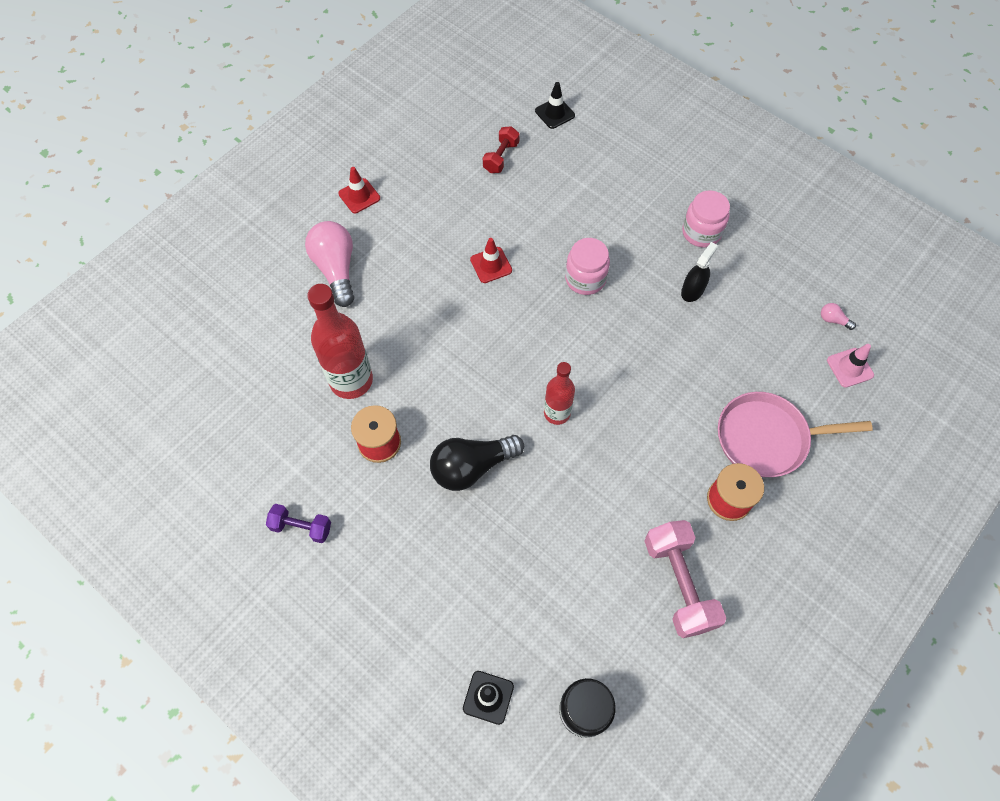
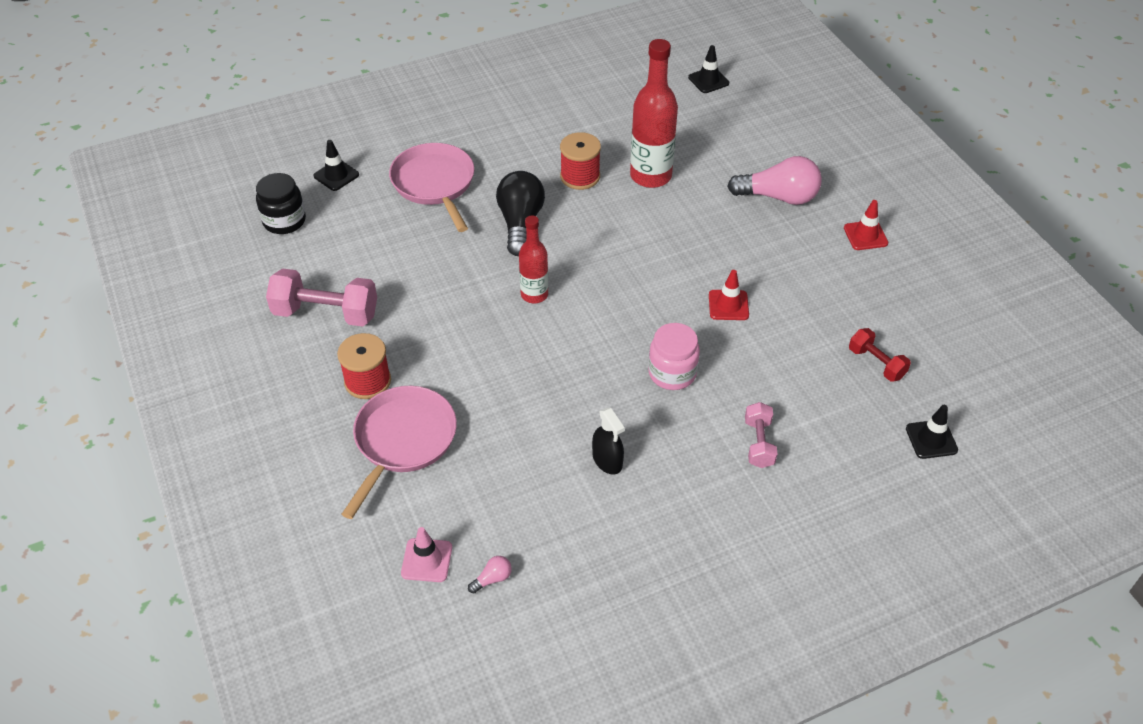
camera: 115 degrees right, 15 degrees down
(171, 383) = (708, 80): none -> black traffic cone
(301, 527) = (536, 118): purple dumbbell -> none
(453, 579) = (434, 184): none -> pink pan
(618, 205) = (758, 443): none -> pink dumbbell
(701, 232) = (681, 507): pink jar -> none

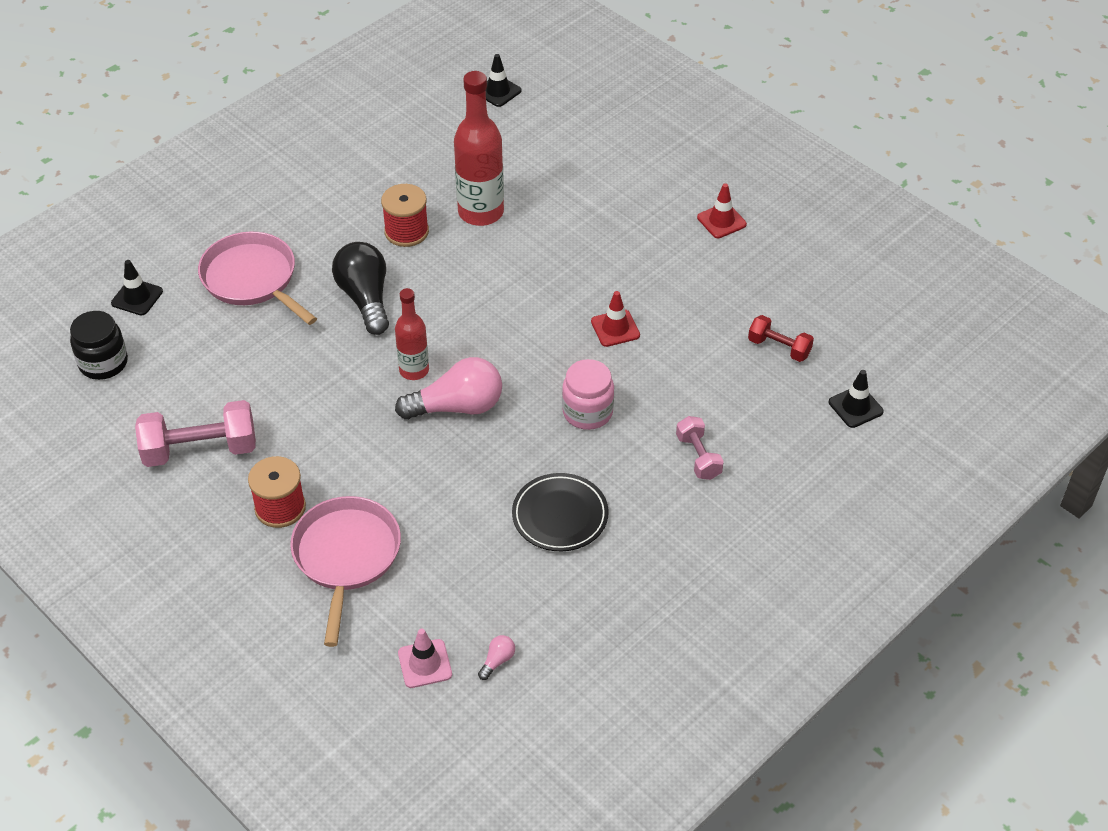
camera: 20 degrees left, 0 degrees up
(607, 460) = (560, 516): black spray bottle -> black plate
(778, 197) = (620, 202): pink light bulb -> pink light bulb (457, 407)

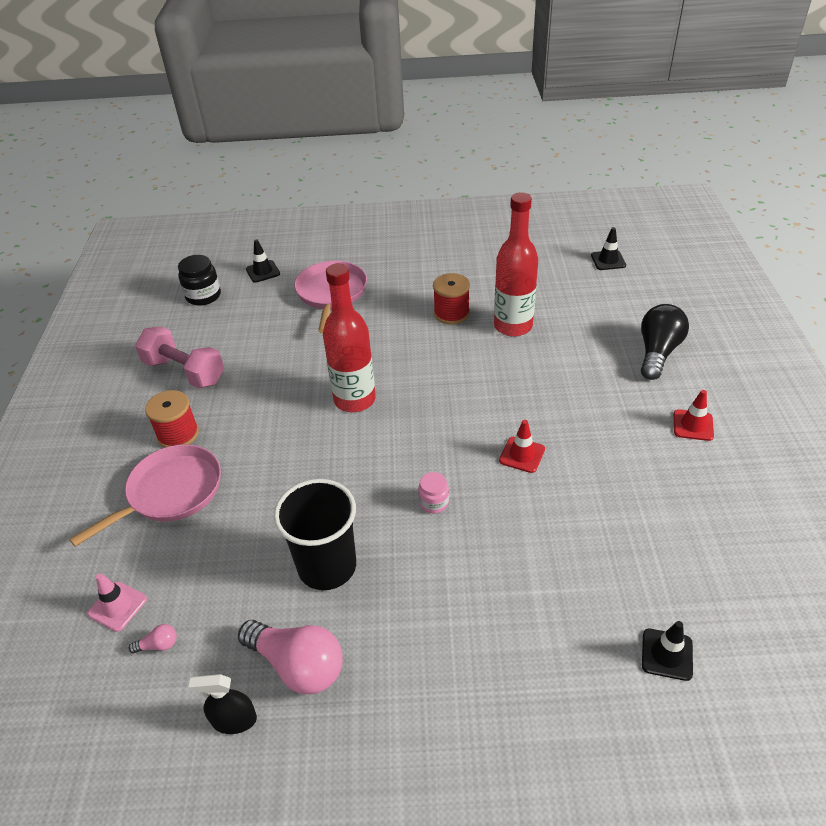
camera: 45 degrees right, 5 degrees down
(365, 298) = (379, 339): black light bulb -> black light bulb (657, 352)
(414, 370) = (354, 400): red bottle -> red bottle, size x1.66
(457, 407) = (352, 440): pink light bulb -> pink light bulb (298, 665)
(560, 516) = (327, 566): black plate -> black cup
(587, 412) = (434, 502): pink jar -> pink jar, size x0.62
(619, 658) = (234, 720): none -> black spray bottle
(698, 457) = (479, 597): pink dumbbell -> none
(779, 348) = (643, 553): red dumbbell -> none

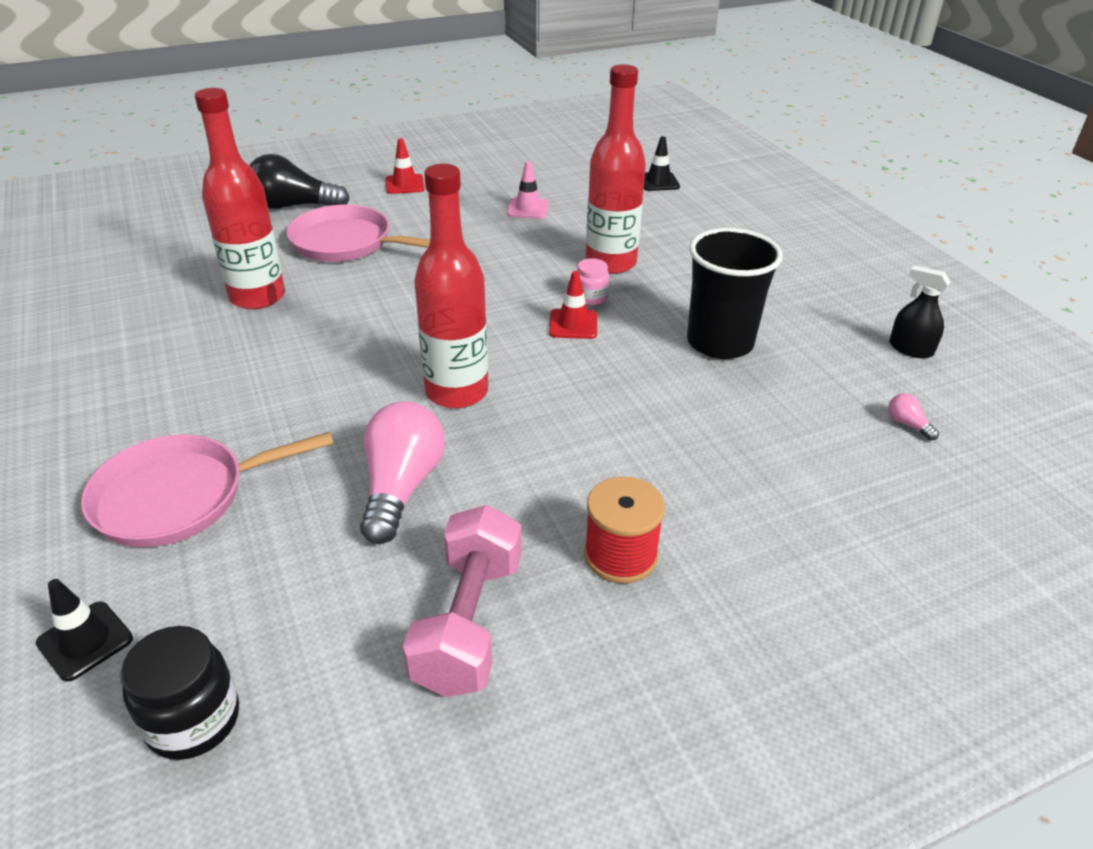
camera: 115 degrees left, 5 degrees down
(117, 606) = (907, 478): pink traffic cone -> pink traffic cone (528, 208)
(171, 492) = (727, 509): pink pan -> pink pan (346, 243)
(234, 720) = (910, 349): black spray bottle -> black spray bottle turned 150 degrees clockwise
(298, 665) = (830, 330): pink light bulb -> pink light bulb (401, 487)
(451, 313) = (232, 351): red spool -> none
(486, 536) = (610, 263): none -> red bottle
(522, 455) = (492, 260): red traffic cone -> red traffic cone (573, 324)
(608, 260) = (91, 249): black traffic cone -> none

